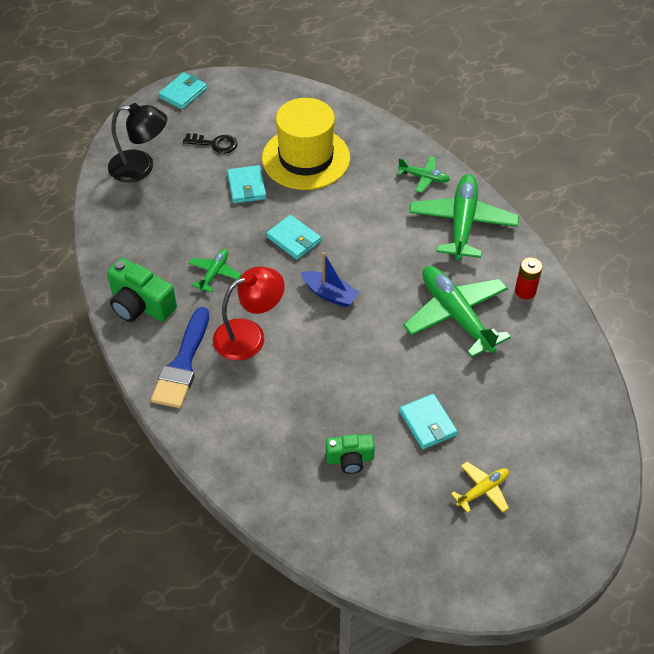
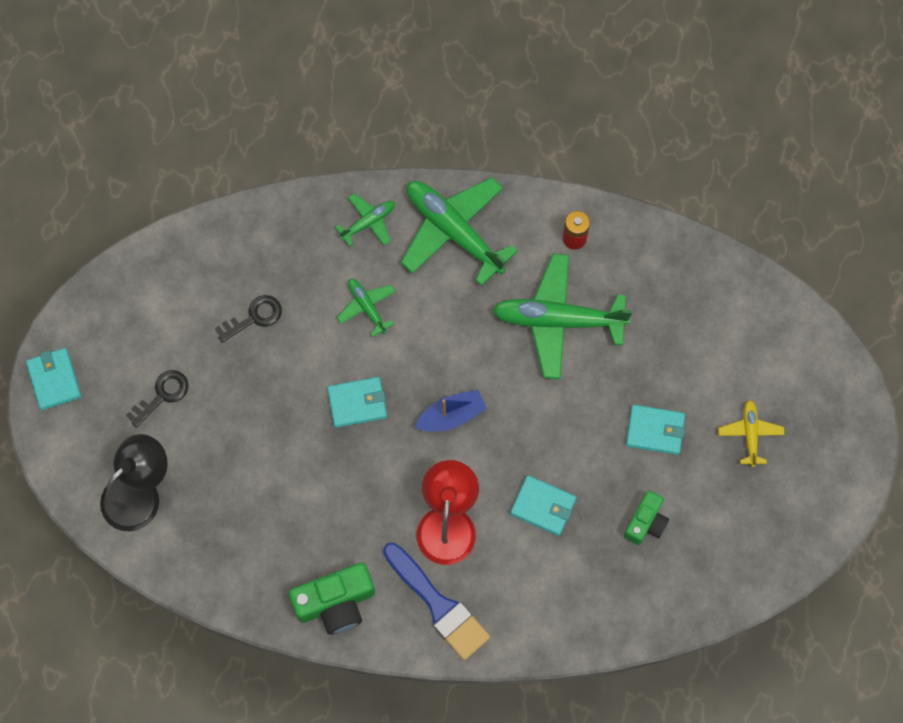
camera: 55 degrees left, 20 degrees up
(214, 273) = (346, 507): green plane -> green plane (367, 307)
(246, 187) = (250, 402): turquoise wallet -> turquoise wallet (543, 506)
(306, 158) = (254, 317): yellow hat -> black key

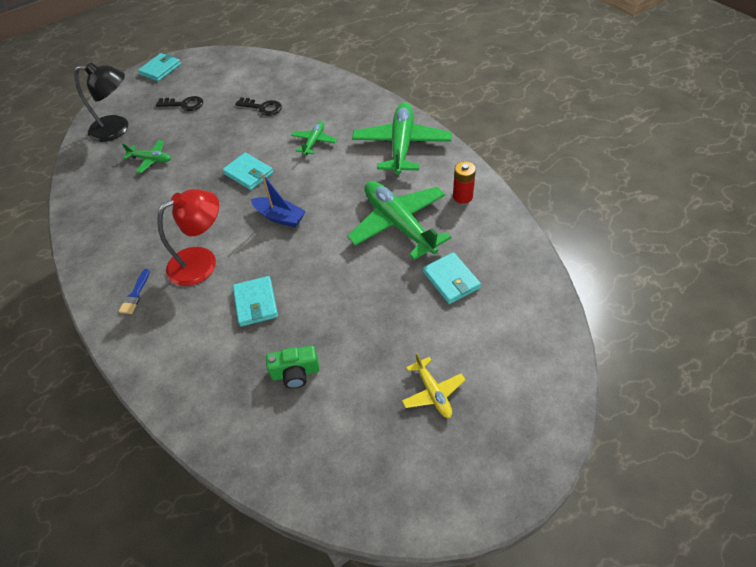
camera: 55 degrees right, 20 degrees down
(336, 602) = (101, 244): green camera -> none
(368, 222) = (366, 112): green plane -> green plane (151, 160)
(438, 605) = (135, 294): blue brush -> blue brush, size x0.46
(655, 430) = (374, 328): turquoise wallet -> turquoise wallet (451, 280)
(750, 434) = (433, 392): yellow plane -> yellow plane turned 105 degrees clockwise

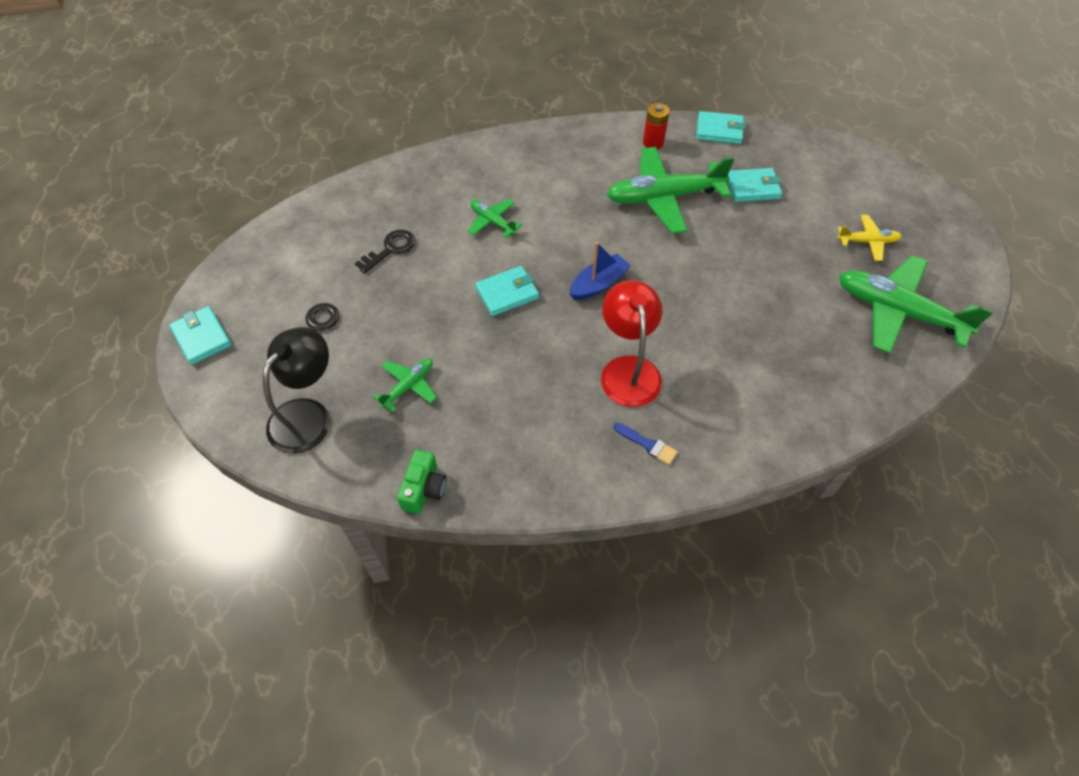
camera: 70 degrees left, 5 degrees up
(256, 303) = (713, 336): turquoise wallet -> turquoise wallet (719, 130)
(295, 373) = (813, 327): green camera -> green camera (424, 489)
(402, 145) = (550, 157): green plane -> green plane (897, 311)

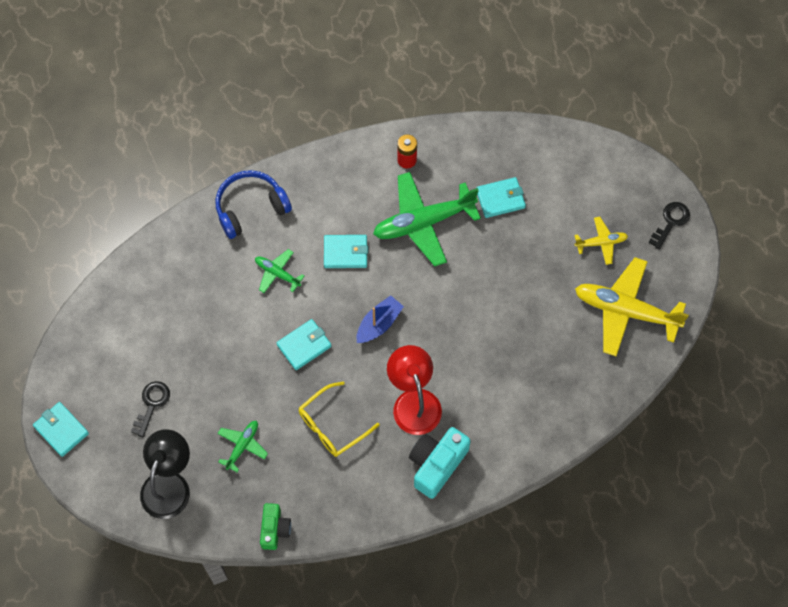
camera: 10 degrees left, 10 degrees up
(390, 249) = (195, 317): black key -> black key (670, 222)
(478, 162) = (250, 208): none -> blue headphones
(522, 381) = (332, 426): none -> yellow glasses
(647, 444) = (436, 464): blue brush -> turquoise camera
(719, 130) = (465, 135): turquoise wallet -> turquoise wallet (345, 253)
(897, 311) = (625, 310): green plane -> yellow plane

